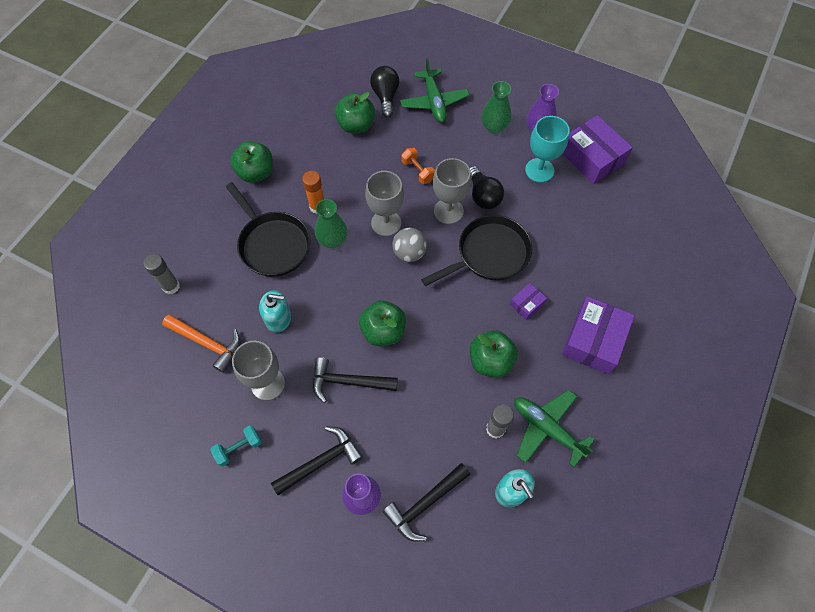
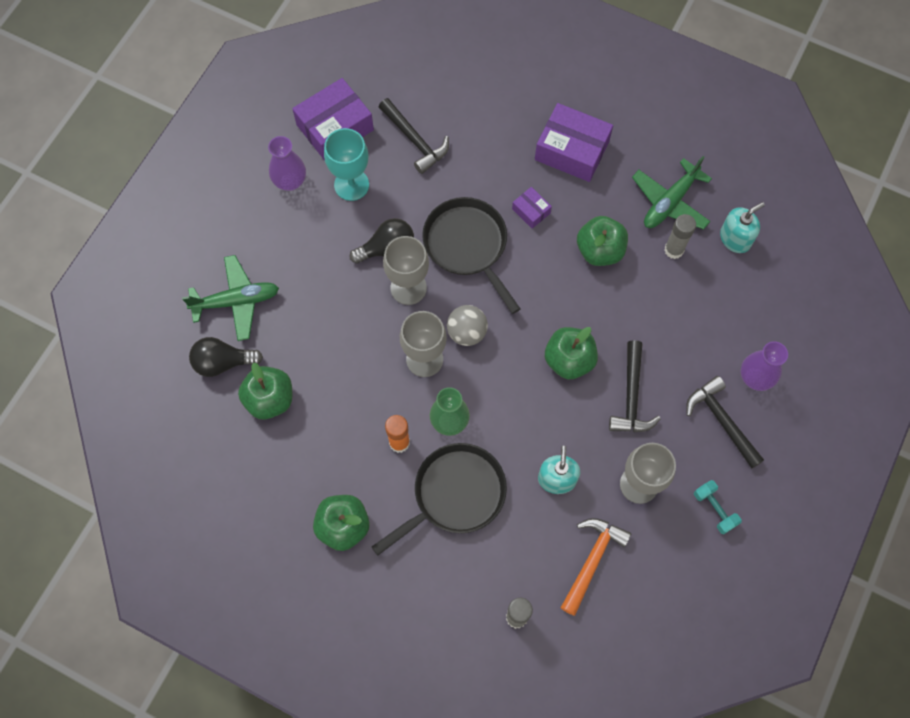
camera: 90 degrees left, 5 degrees up
(418, 171) = (348, 322): orange dumbbell -> none
(425, 504) = (755, 318): black hammer -> black hammer (415, 140)
(494, 127) = (283, 231): green vase -> none

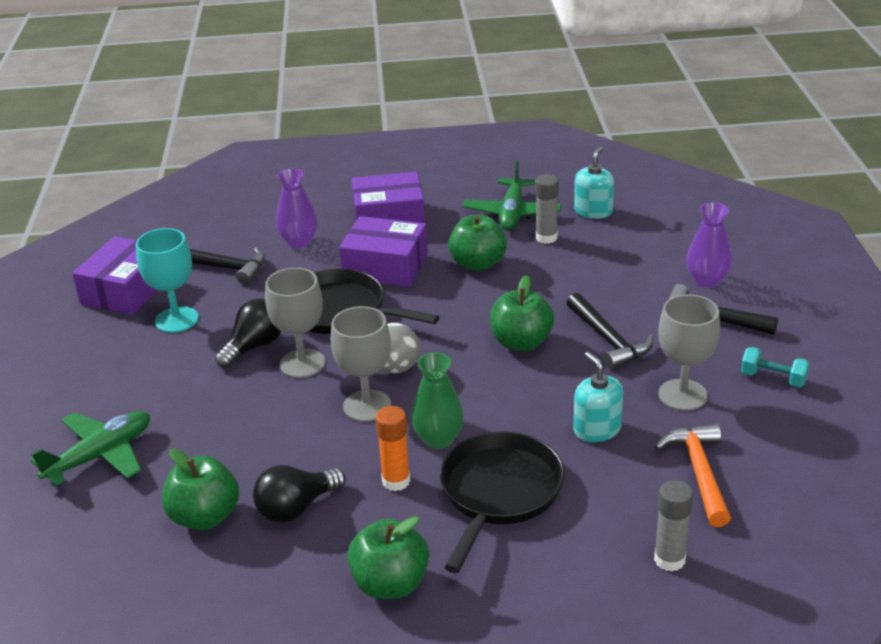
camera: 30 degrees left, 35 degrees down
(223, 362) = (119, 512): black light bulb -> black light bulb (296, 508)
(290, 181) = (102, 343): purple vase -> purple vase (299, 242)
(531, 211) = (385, 266): purple box -> purple box, size x2.06

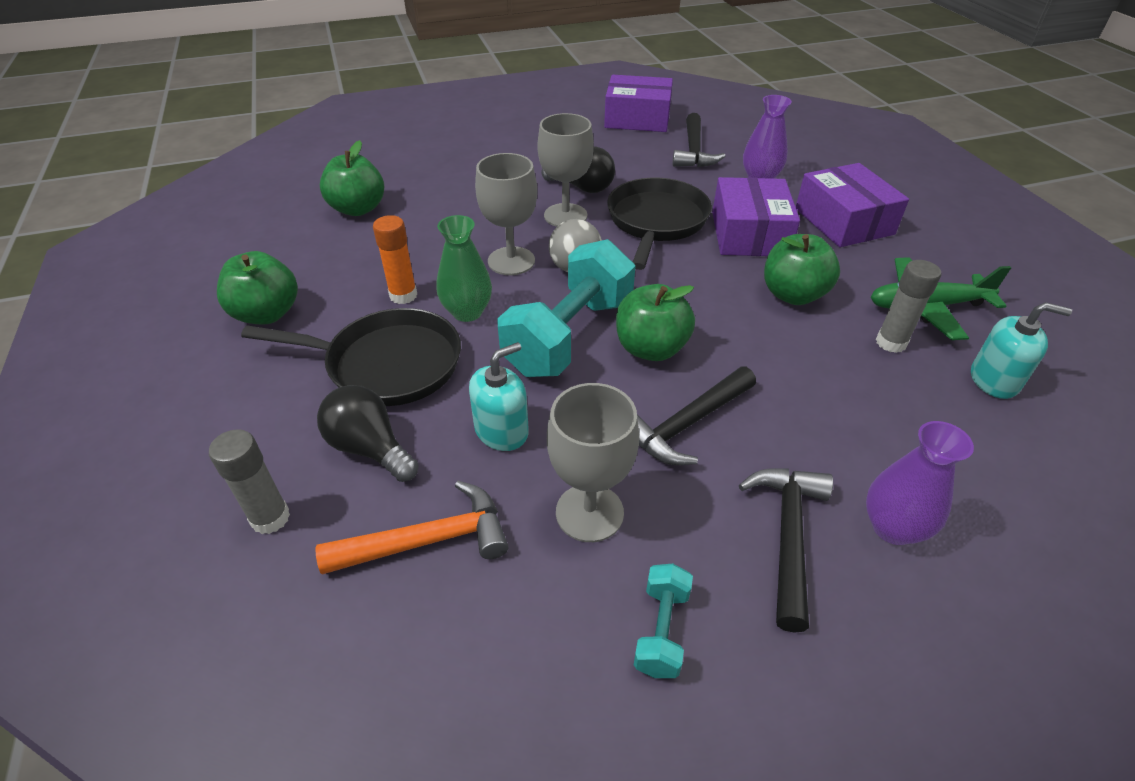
camera: 75 degrees right, 10 degrees up
(100, 455) = (427, 153): green plane -> none
(176, 320) = (606, 146): turquoise goblet -> none
(296, 508) = (367, 248): black light bulb -> black light bulb (370, 448)
(492, 382) = (569, 336): none -> turquoise dumbbell

